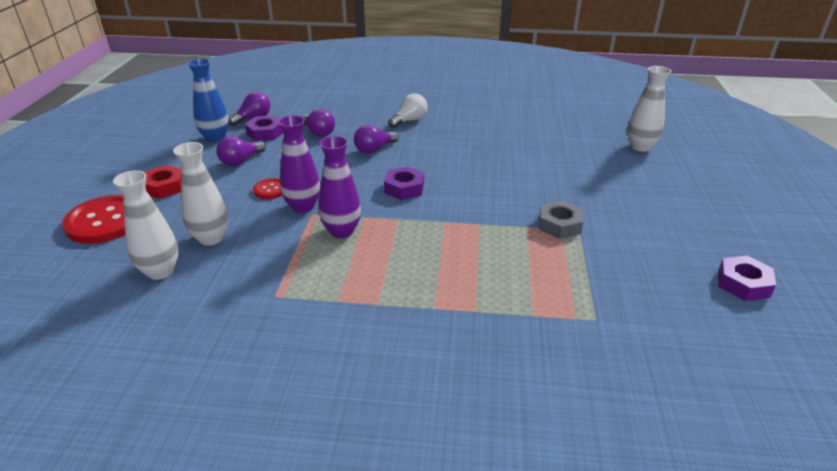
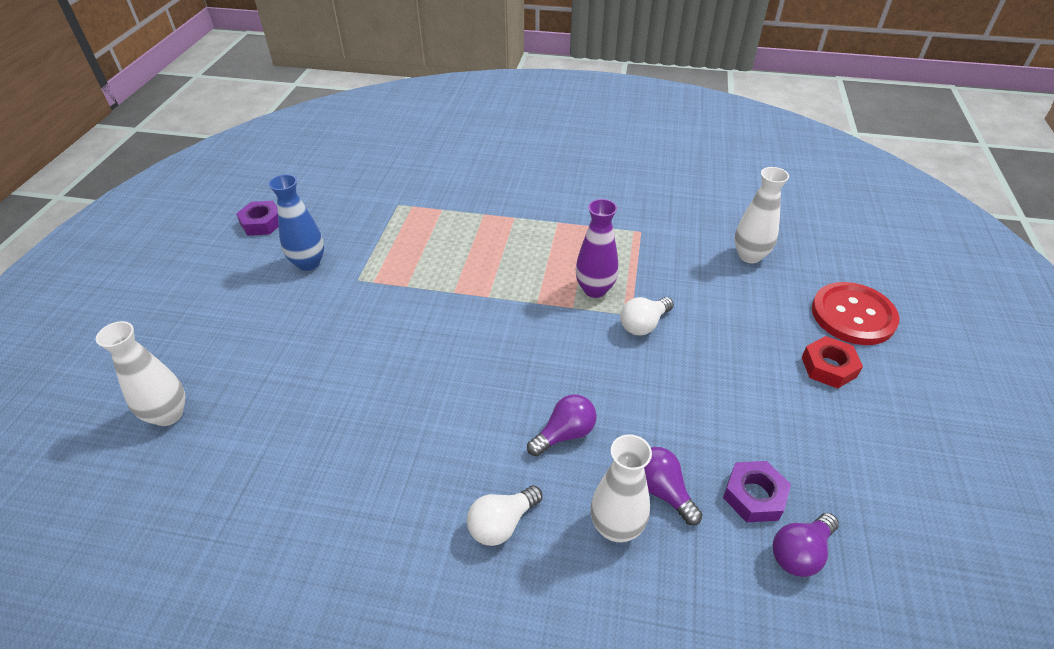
camera: 175 degrees left, 10 degrees up
(211, 238) = (724, 288): white vase -> white vase (616, 527)
(215, 138) = (832, 484): blue vase -> blue vase (308, 263)
(240, 161) = (757, 416): purple light bulb -> none
(270, 190) = (691, 354): red button -> none
(303, 206) = (643, 325): purple vase -> white light bulb
(404, 188) = (526, 347): purple nut -> none
(559, 225) = (373, 286): grey nut -> none

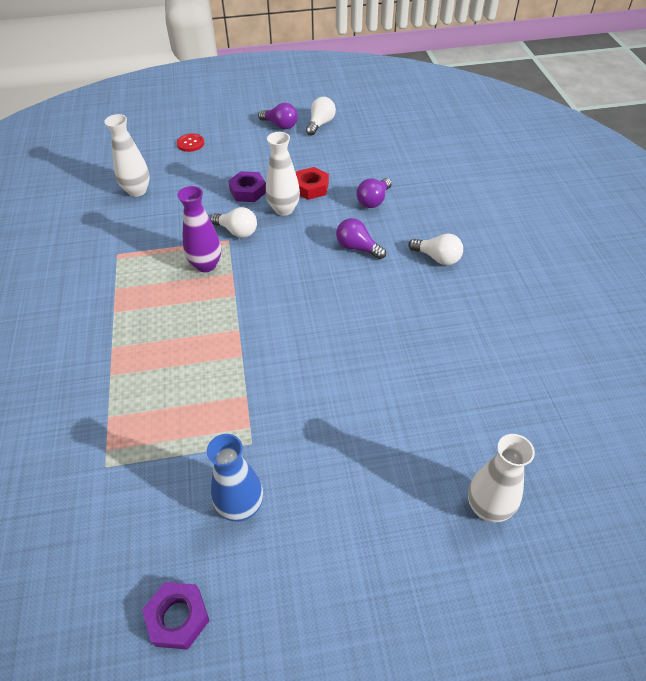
camera: 110 degrees left, 5 degrees up
(616, 527) = (408, 213): white vase -> white vase (284, 209)
(754, 496) = (356, 169): purple nut -> purple nut (248, 191)
(800, 552) = (380, 152): purple light bulb -> purple light bulb (280, 125)
(828, 367) = (243, 150): red nut -> red nut (311, 187)
(853, 315) = (190, 143): red button -> red button, size x0.49
(907, 488) = (320, 124): none -> white light bulb

